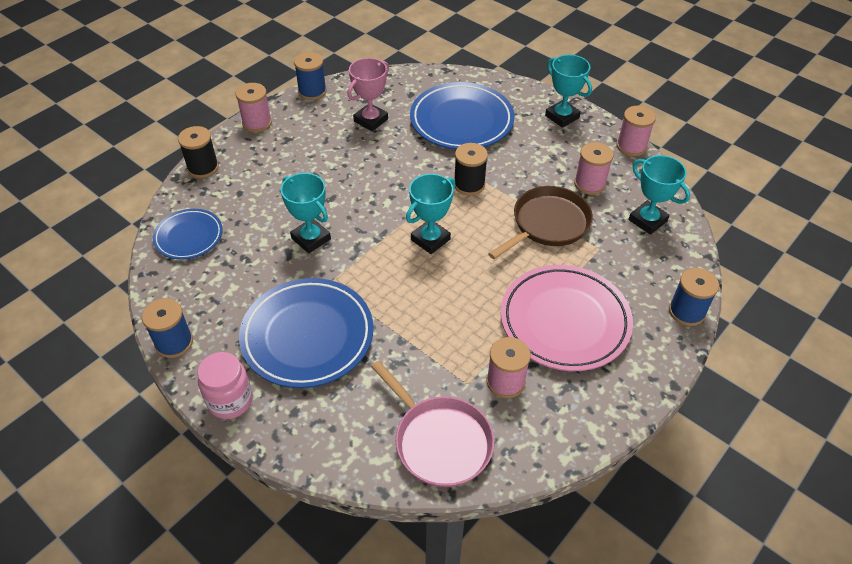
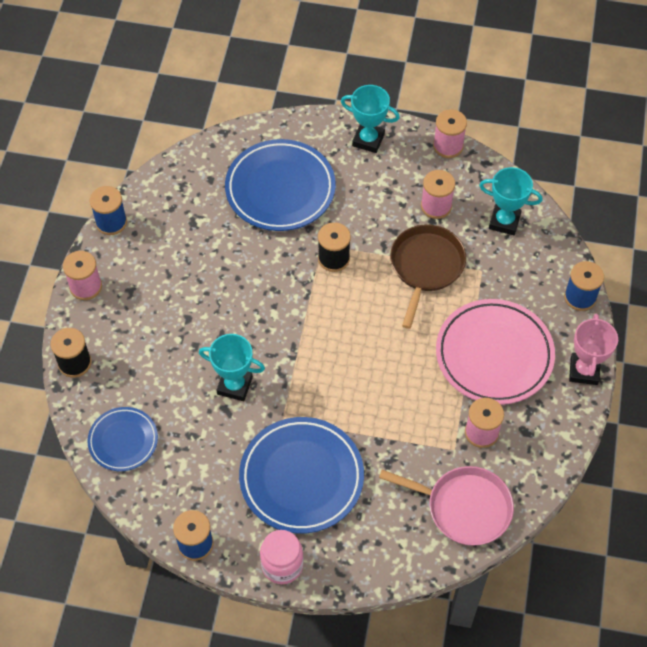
camera: 30 degrees left, 10 degrees up
(371, 120) = (194, 229): pink trophy -> pink trophy (584, 371)
(430, 239) = (338, 333): turquoise trophy -> none

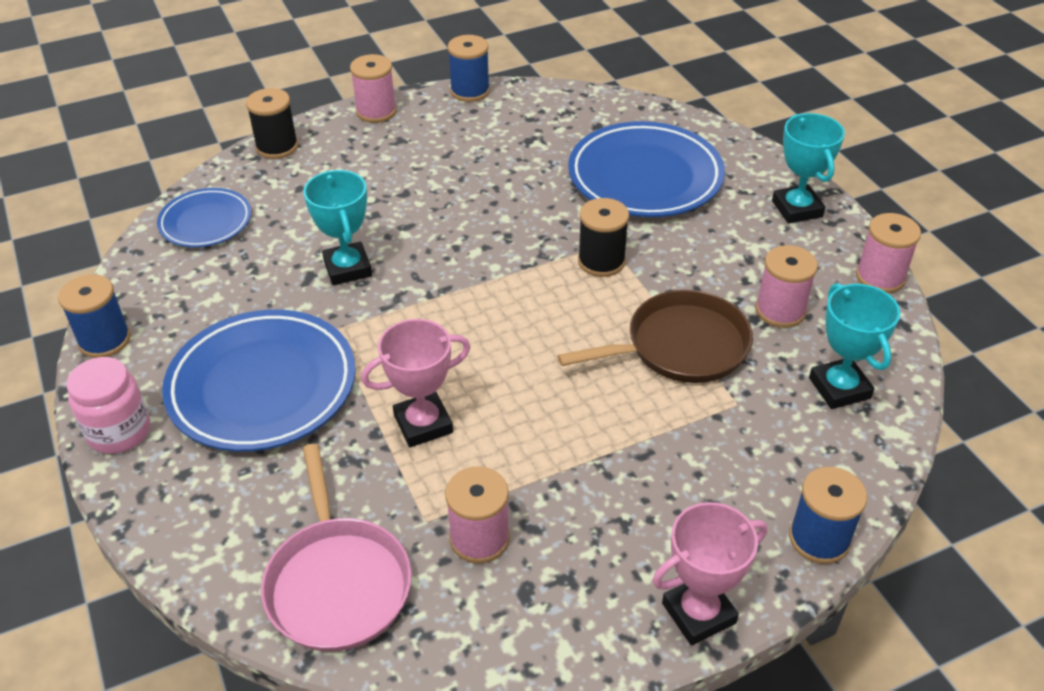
camera: 55 degrees right, 15 degrees down
(389, 415) = (423, 424): none -> pink trophy
(494, 355) = (618, 487): pink plate -> none

